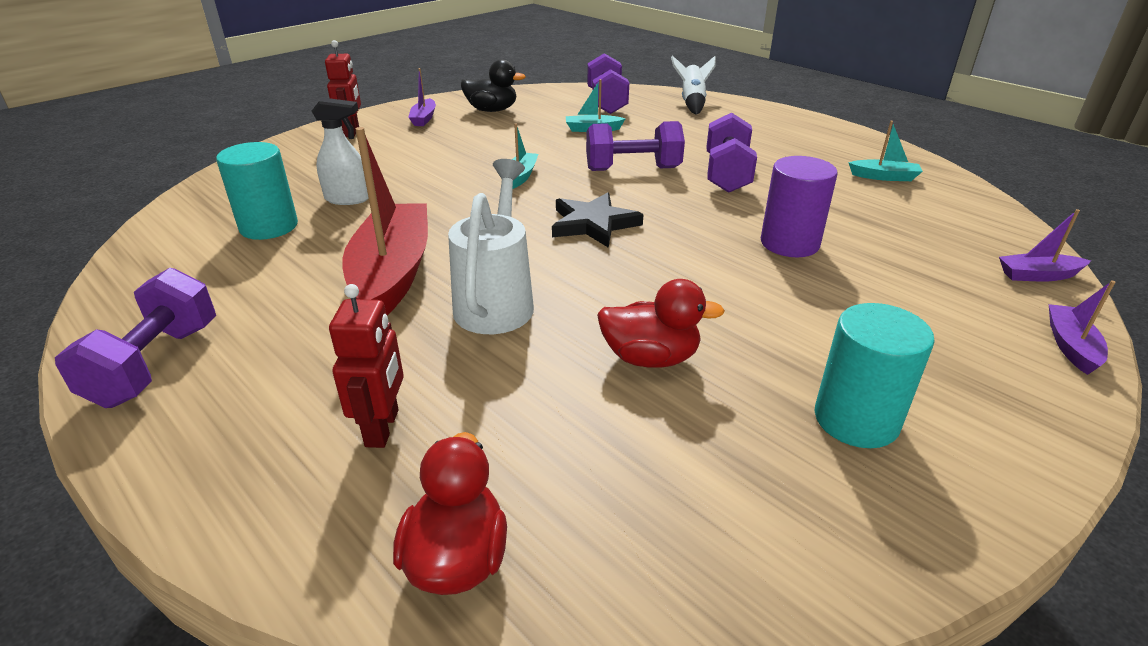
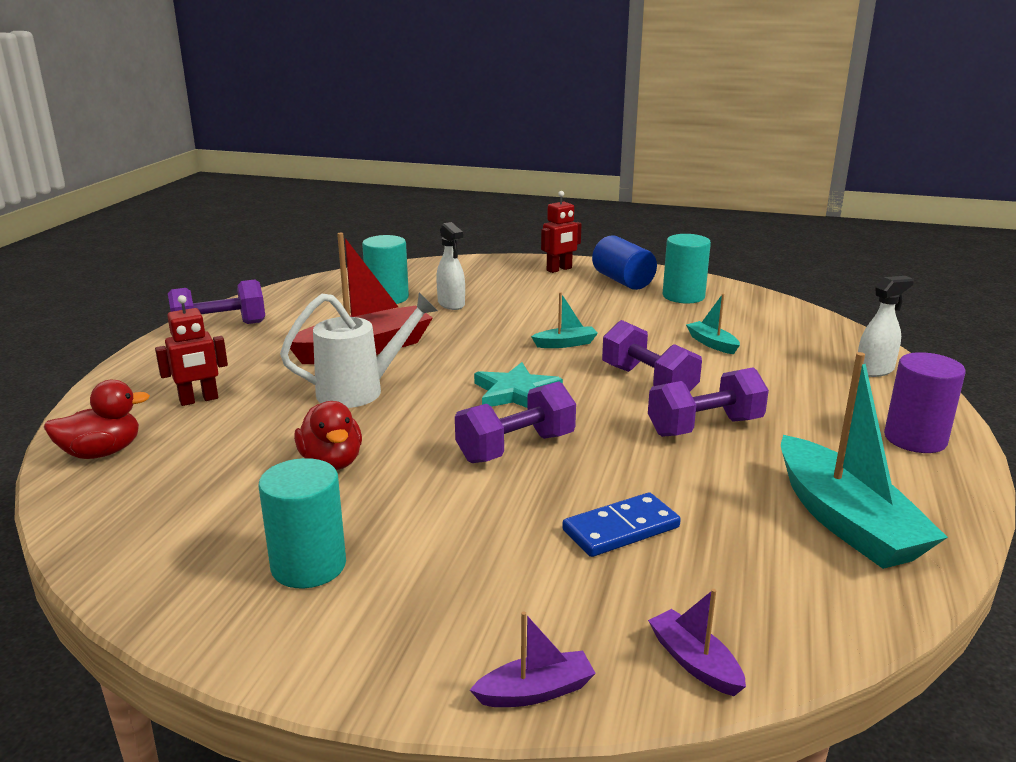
camera: 60 degrees right, 10 degrees down
(424, 118) = (622, 281): purple boat -> blue cylinder
(492, 110) = (683, 296): black duck -> turquoise cylinder
(593, 224) = (516, 392): black star -> turquoise star
(606, 102) = (793, 332): purple dumbbell -> purple dumbbell (516, 448)
(692, 103) = (875, 370): white rocket -> white spray bottle
(789, 243) = (587, 488): purple cylinder -> purple cylinder (915, 439)
(860, 249) = (621, 529): none -> blue domino
(884, 177) = (846, 521): turquoise boat -> turquoise boat, size x2.18

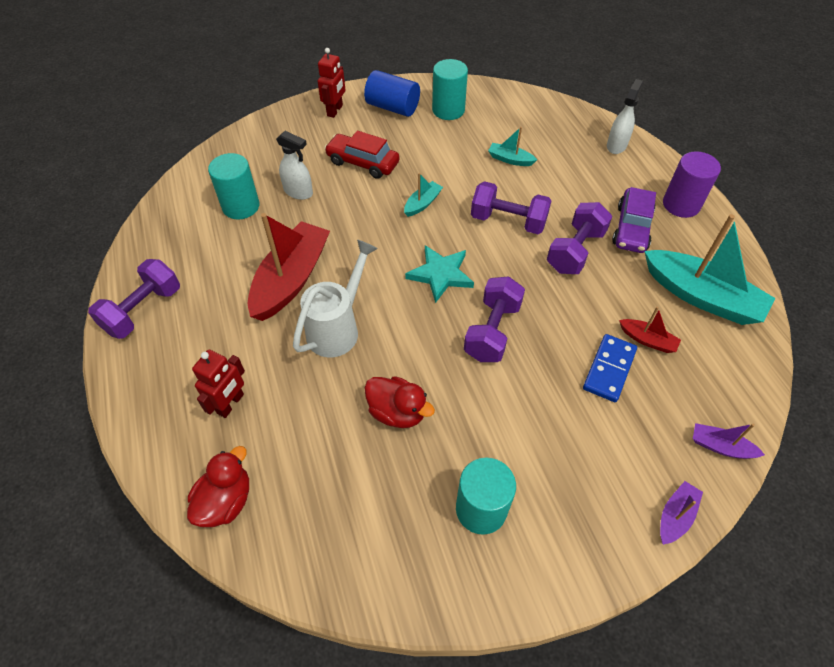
camera: 35 degrees left, 30 degrees up
(540, 304) = (363, 163): none -> red car
(710, 527) = (647, 340): none -> red boat
(810, 434) = (631, 228): none -> purple car

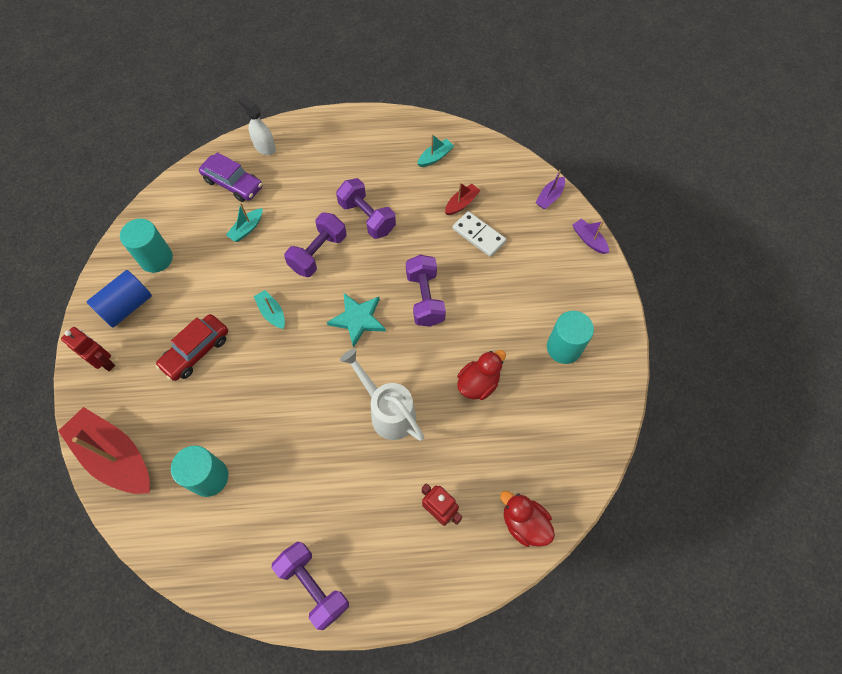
camera: 75 degrees left, 10 degrees up
(291, 279) = (322, 442): red boat -> red boat (115, 456)
(298, 192) = (212, 418): white spray bottle -> none
(492, 331) = (425, 298): purple dumbbell -> purple dumbbell turned 45 degrees clockwise
(609, 369) = (478, 235): blue domino -> white domino
(631, 228) = (358, 172): purple car -> purple car (233, 184)
(681, 204) = (347, 132): purple cylinder -> none
(701, 296) = (435, 157): turquoise boat -> turquoise boat, size x0.46

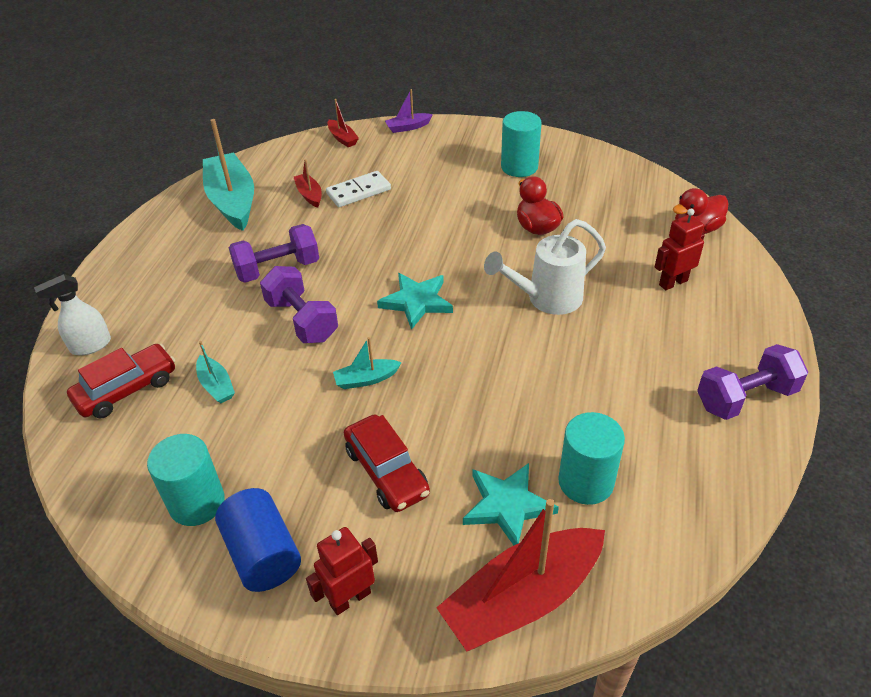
camera: 70 degrees left, 20 degrees down
(181, 431) = (507, 506): none -> turquoise star
(233, 184) = (127, 389): purple car -> red car
(425, 298) = (416, 244): purple dumbbell -> none
(435, 157) = (232, 201): turquoise boat -> turquoise boat, size x2.18
(549, 197) = (342, 138): purple boat -> red boat

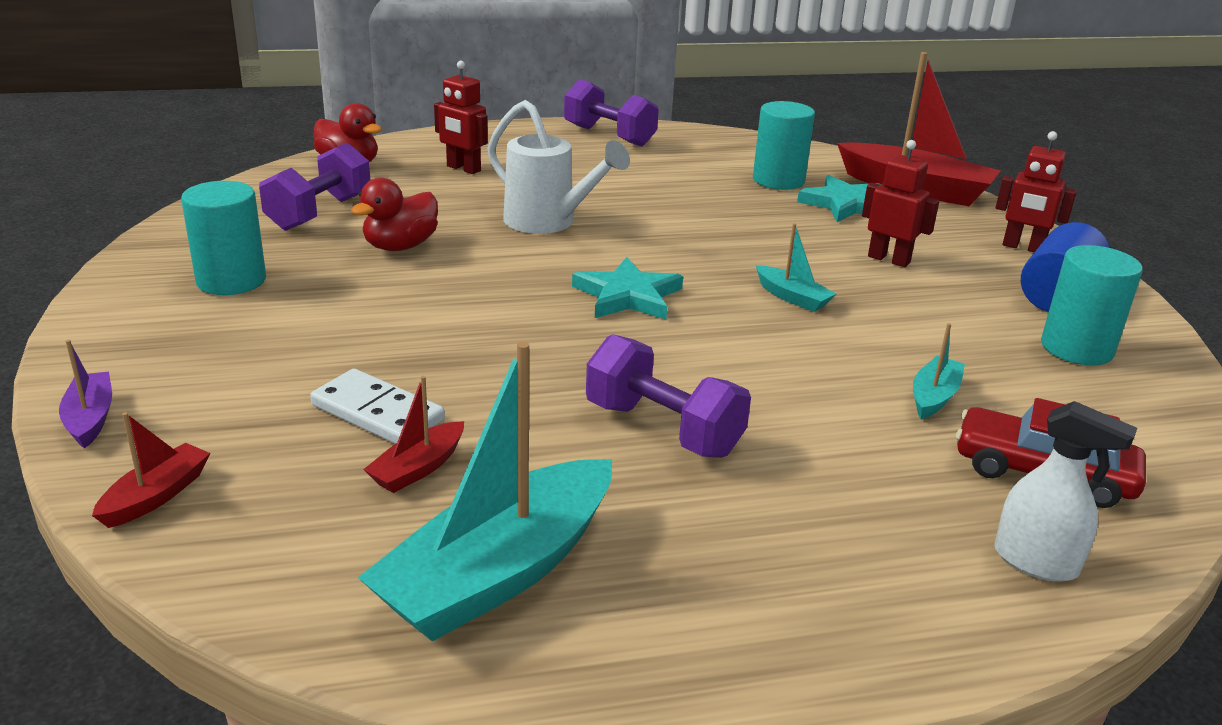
camera: 120 degrees left, 15 degrees down
(302, 320) = (749, 369): purple dumbbell -> purple dumbbell (320, 213)
(386, 471) = (889, 259): red car -> red robot
(408, 127) = (90, 418): purple boat -> purple boat turned 150 degrees counterclockwise

